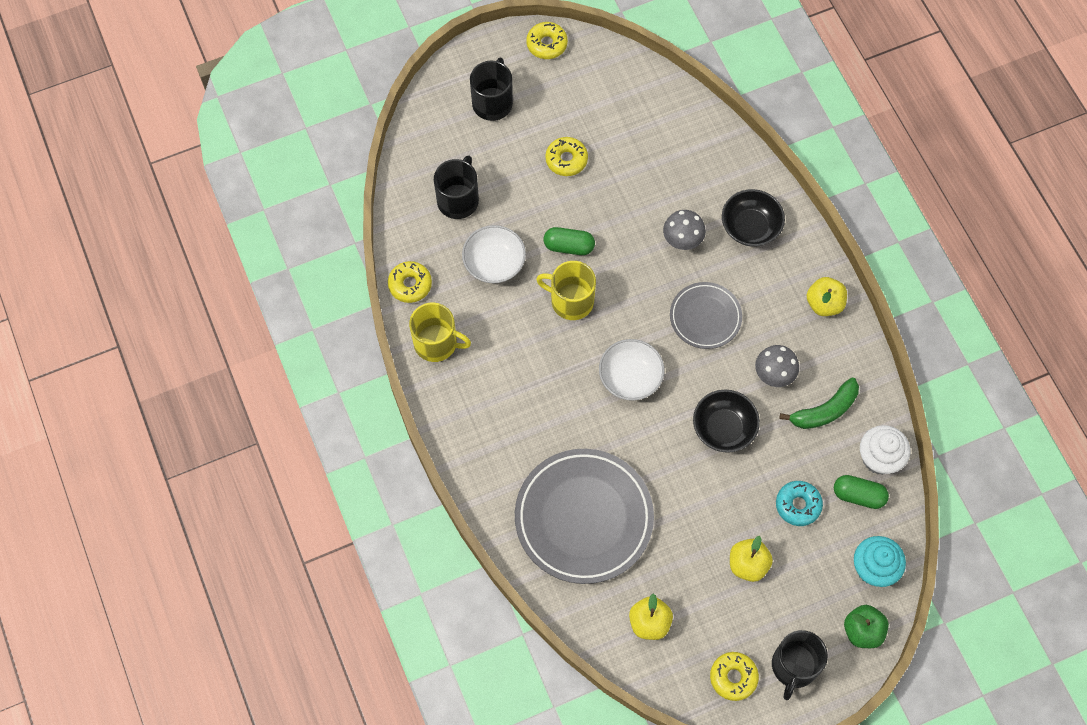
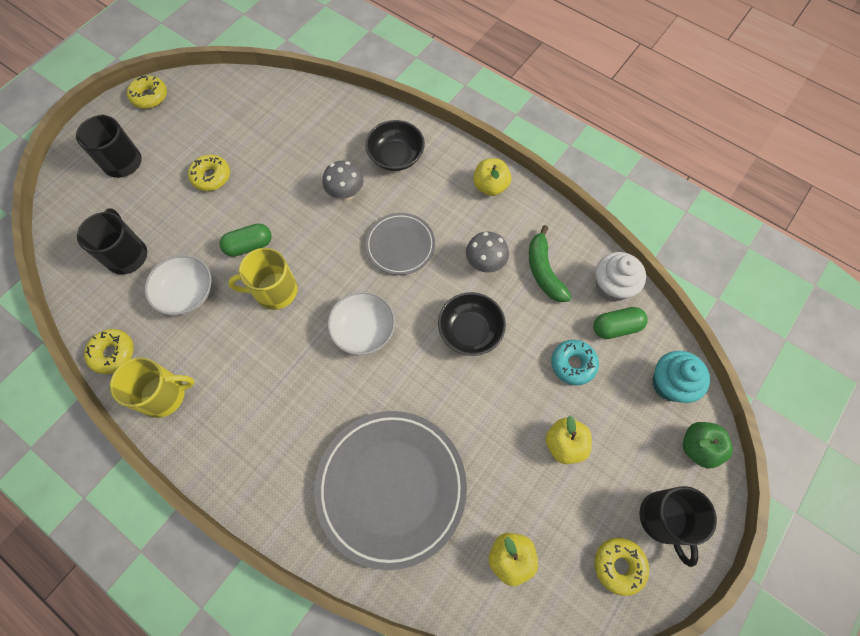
camera: 30 degrees left, 0 degrees up
(824, 410) = (544, 271): green banana -> green banana turned 135 degrees clockwise

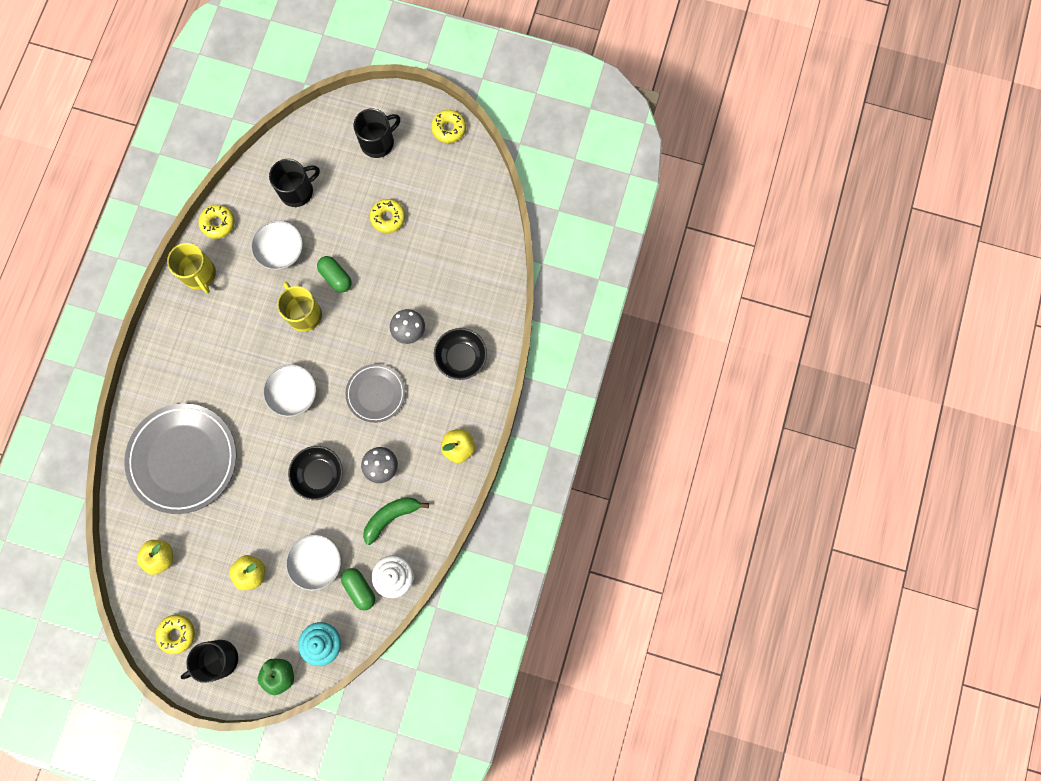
camera: 70 degrees right, 10 degrees up
(573, 364) = (317, 562): turquoise donut -> white bowl

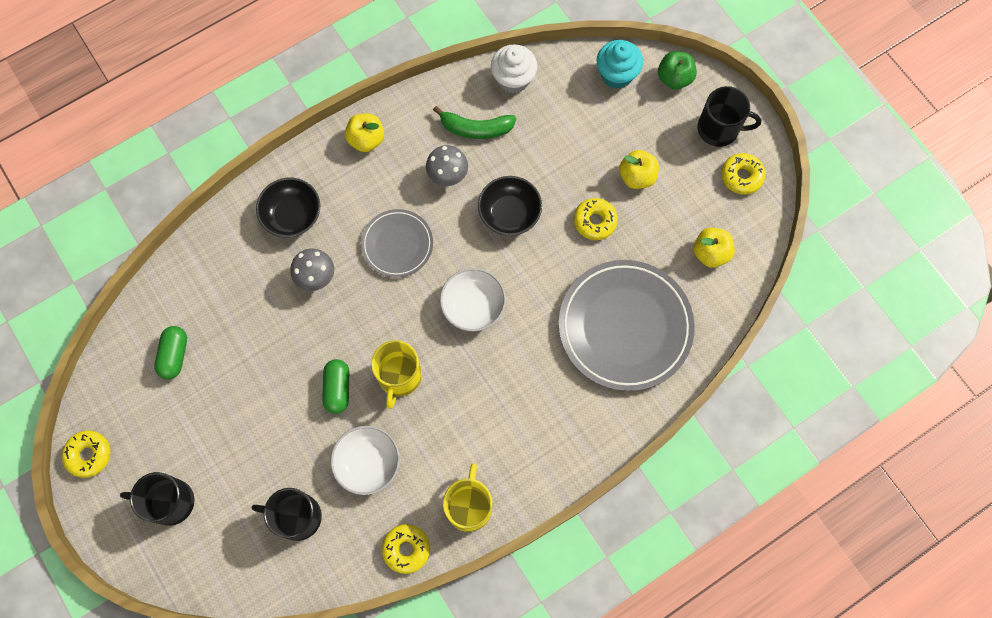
camera: 140 degrees left, 5 degrees down
(317, 562) = (572, 141): white bowl -> none
(359, 589) = (552, 93): green capsule -> green capsule (174, 355)
(388, 218) = (234, 408): yellow donut -> yellow donut (595, 221)

